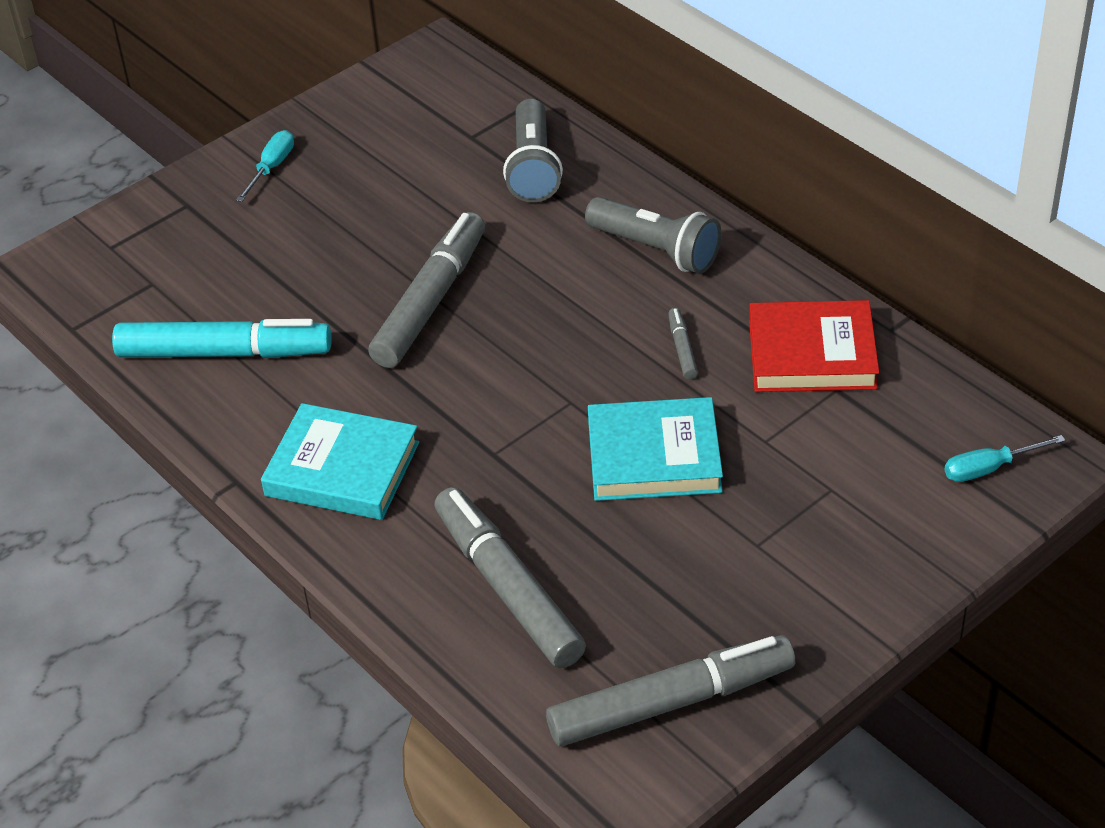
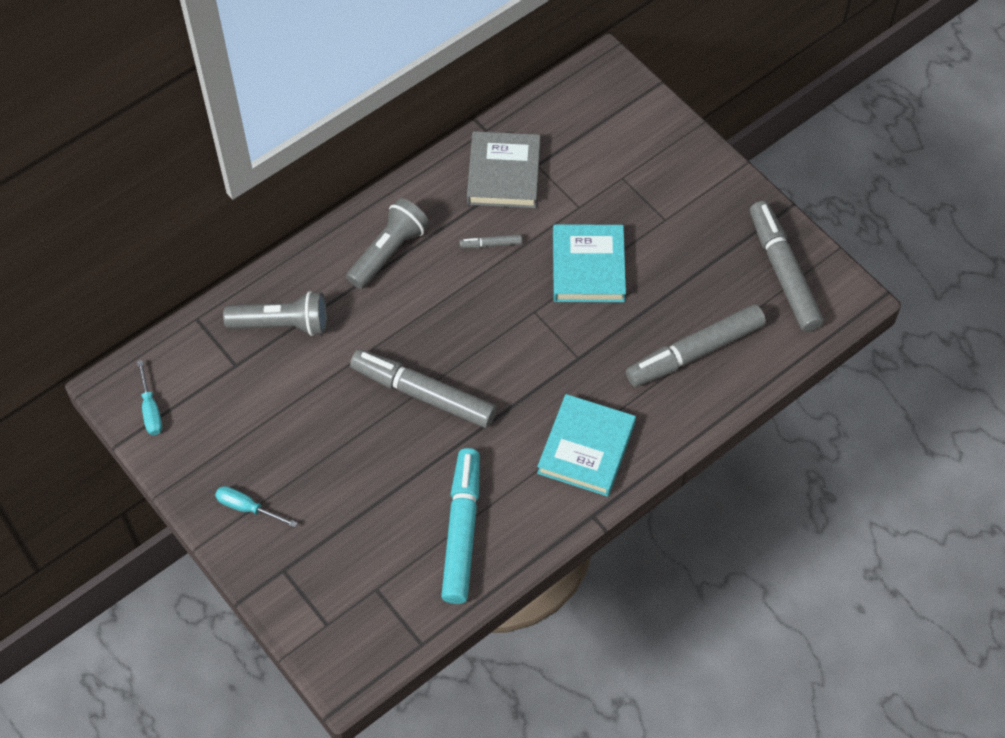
camera: 90 degrees left, 15 degrees up
(812, 354) = (503, 174): red book -> grey book
(989, 468) = (611, 98): turquoise screwdriver -> turquoise screwdriver (151, 410)

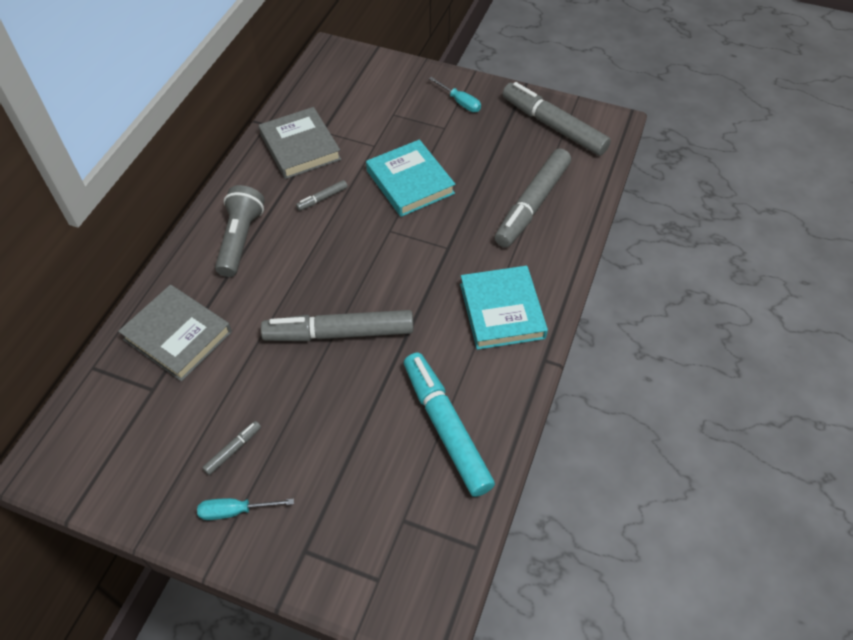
camera: 30 degrees left, 5 degrees down
(151, 410) = (87, 469): turquoise screwdriver -> turquoise screwdriver (460, 102)
(273, 455) = (233, 450): none -> grey marker
(282, 324) = (178, 335): grey flashlight -> grey book

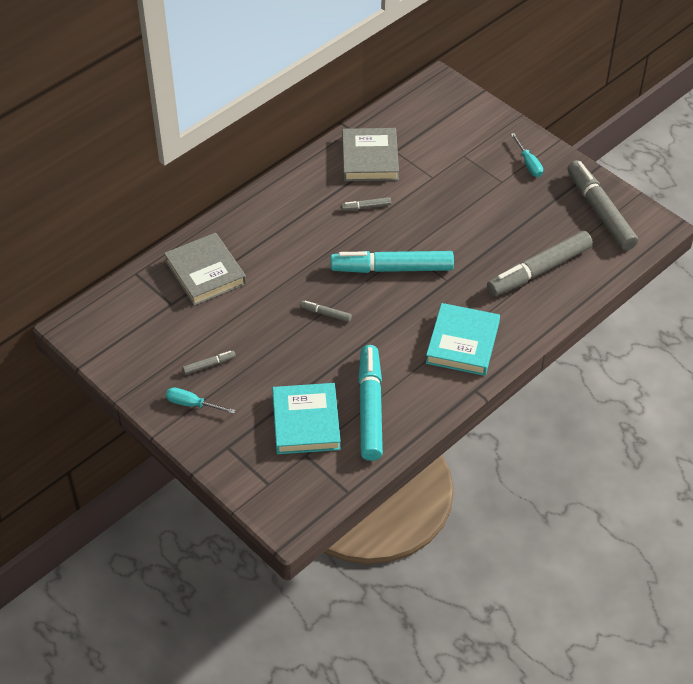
camera: 25 degrees right, 5 degrees down
(240, 239) = (285, 217): grey flashlight -> none
(339, 333) = (326, 314): grey marker -> grey marker, size x0.42
(384, 255) = (392, 268): none -> turquoise marker
(410, 182) = (445, 218): turquoise book -> turquoise book (306, 422)

